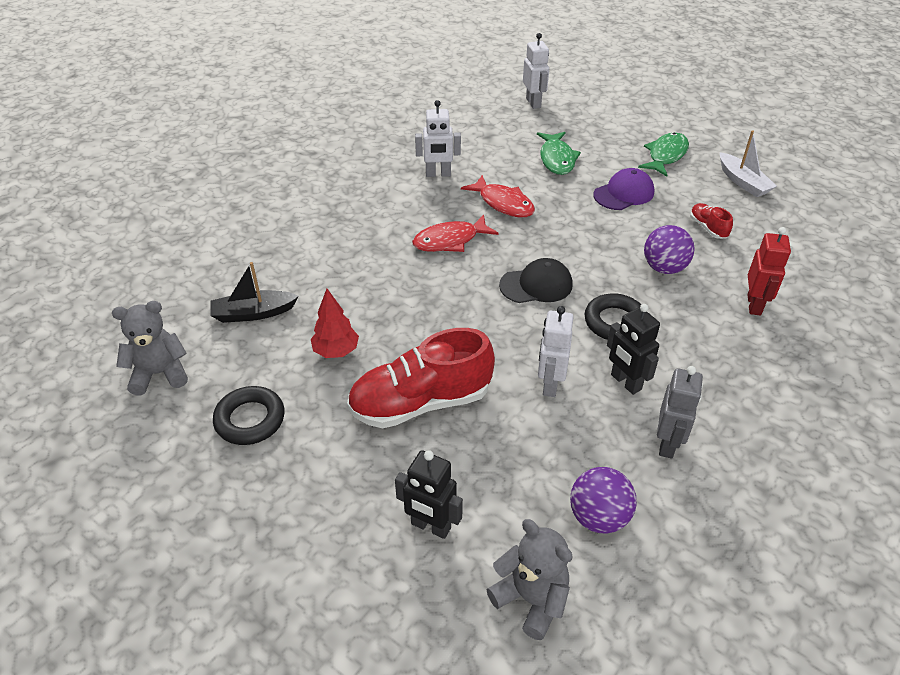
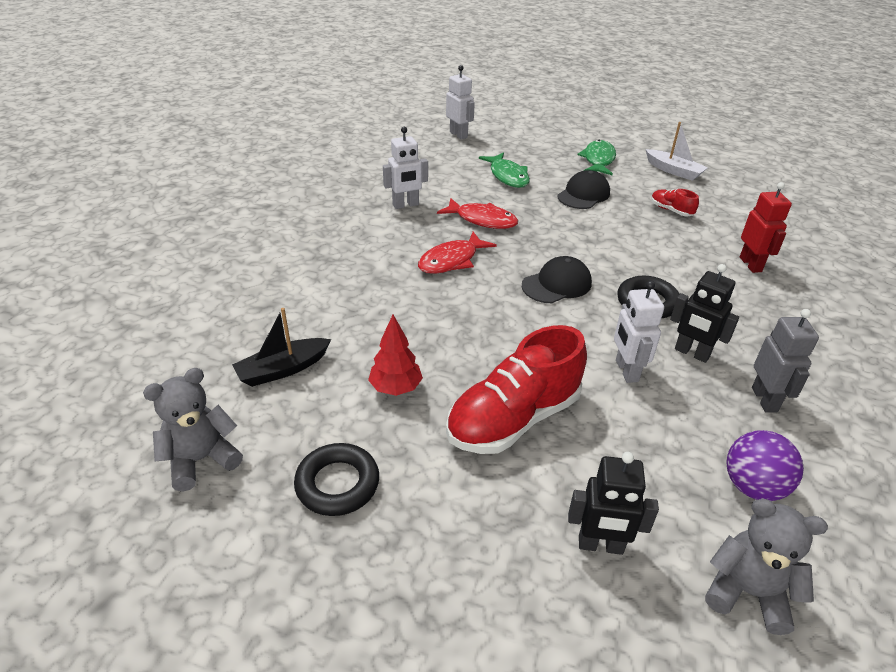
camera: 20 degrees left, 5 degrees down
(624, 193) = (583, 195): purple cap -> black cap
(664, 268) = (658, 248): purple ball -> none

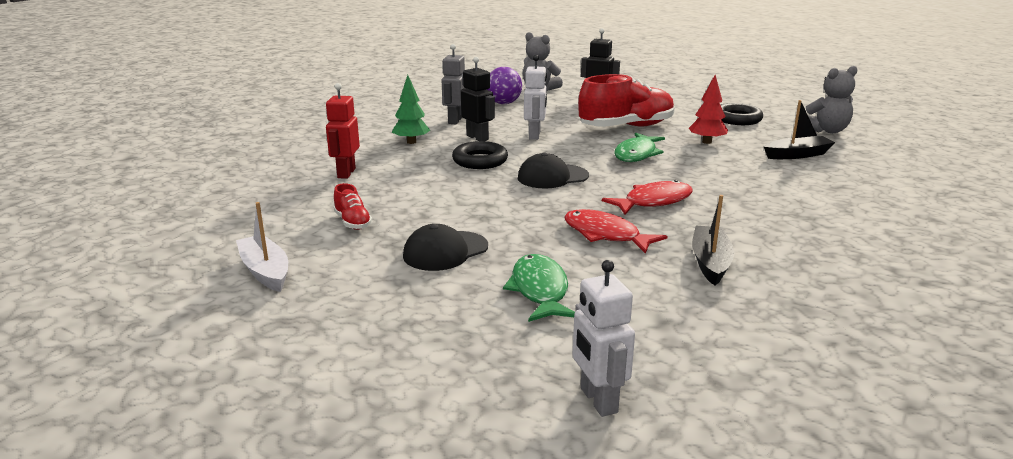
camera: 165 degrees left, 15 degrees down
(405, 205) = (710, 262): white robot -> black boat
(598, 160) = (361, 304): green fish -> green fish (637, 154)
(756, 330) = (411, 142): none -> green tree

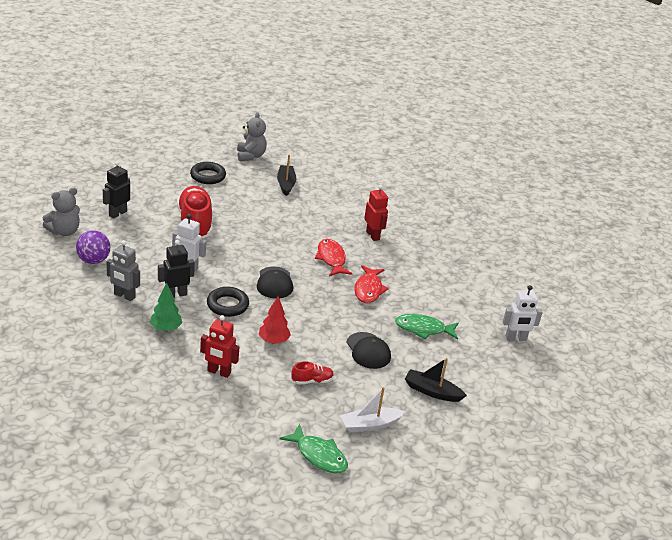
camera: 80 degrees left, 10 degrees up
(605, 235) = (368, 289): red fish -> red fish turned 45 degrees counterclockwise
(637, 154) = (252, 238): green fish -> green fish (319, 455)
(707, 142) = (245, 205): red tree -> red tree (273, 341)
(710, 262) = (411, 268): black boat -> black boat (432, 391)
(761, 222) = (373, 235): none -> red robot

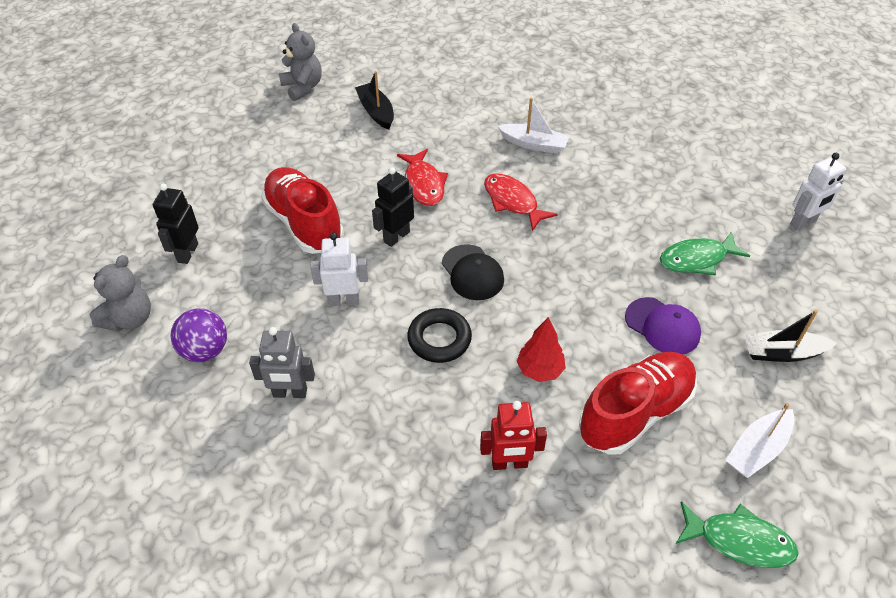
camera: 20 degrees left, 15 degrees up
(165, 328) = (386, 423): green tree -> none
(176, 294) = (359, 355): black robot -> black robot (396, 237)
(208, 176) = (269, 140): black ring -> none
(312, 381) = (635, 413): red shoe -> red shoe, size x2.24
(368, 289) = (590, 229): red fish -> red fish (424, 184)
(368, 351) = (662, 326): black cap -> purple cap
(373, 235) = (534, 144): red robot -> white boat

